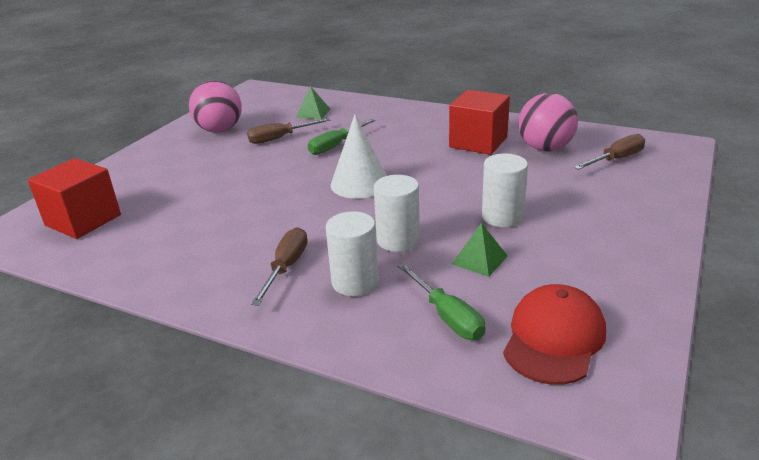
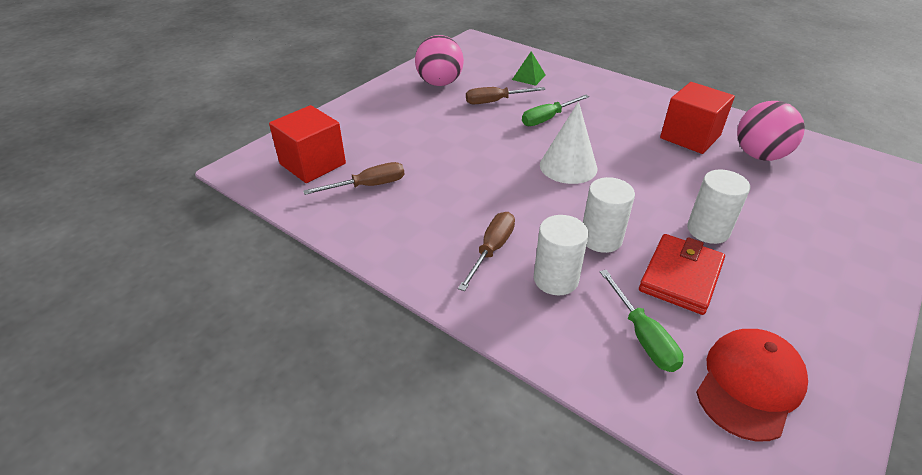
camera: 10 degrees right, 10 degrees up
(479, 260) = (680, 277): green pyramid -> red wallet
(616, 159) = (834, 181): brown screwdriver -> brown screwdriver (368, 186)

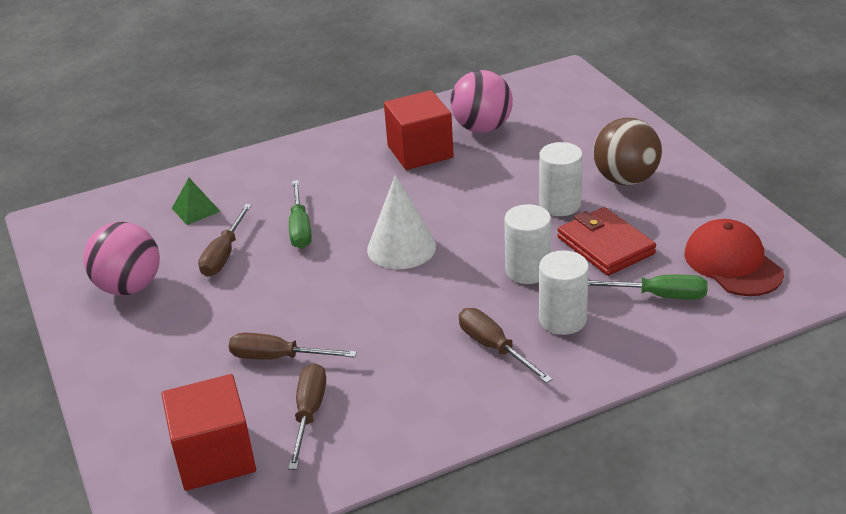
camera: 60 degrees left, 5 degrees down
(413, 155) = (278, 358): none -> brown screwdriver
(794, 261) = (625, 179): none -> brown ball

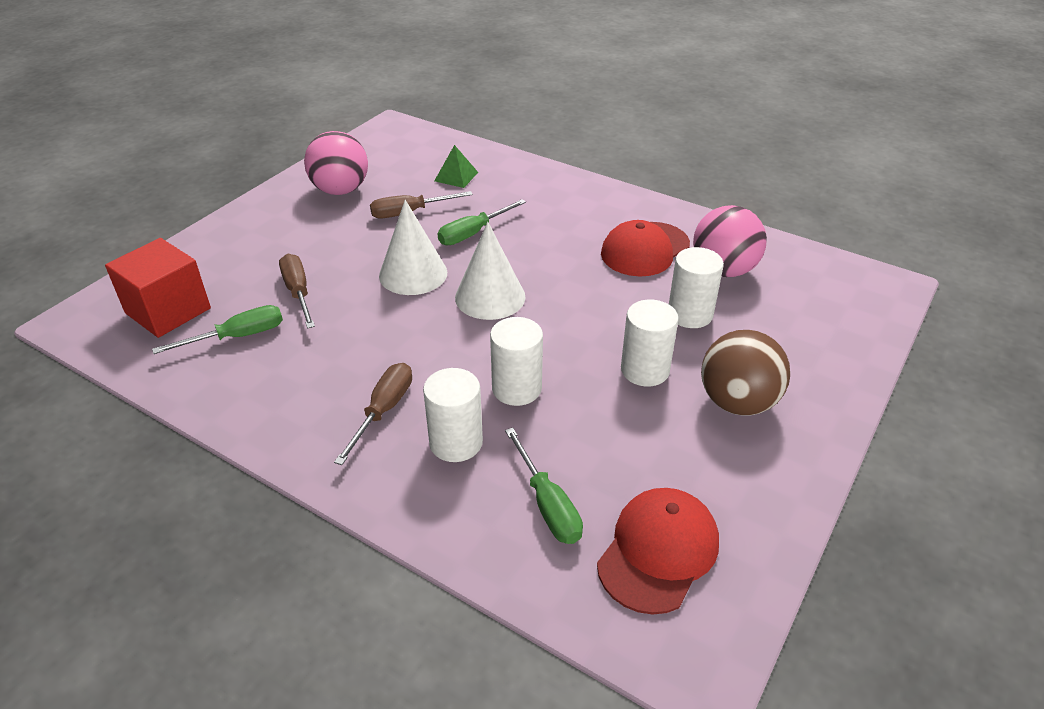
camera: 55 degrees right, 5 degrees up
(309, 414) = (237, 337): brown screwdriver -> green screwdriver
(324, 280) = (413, 274): none -> white cone
(420, 152) = (645, 249): red cube -> red cap
(517, 162) = (690, 314): none -> white cylinder
(605, 246) = (603, 430): red wallet -> none

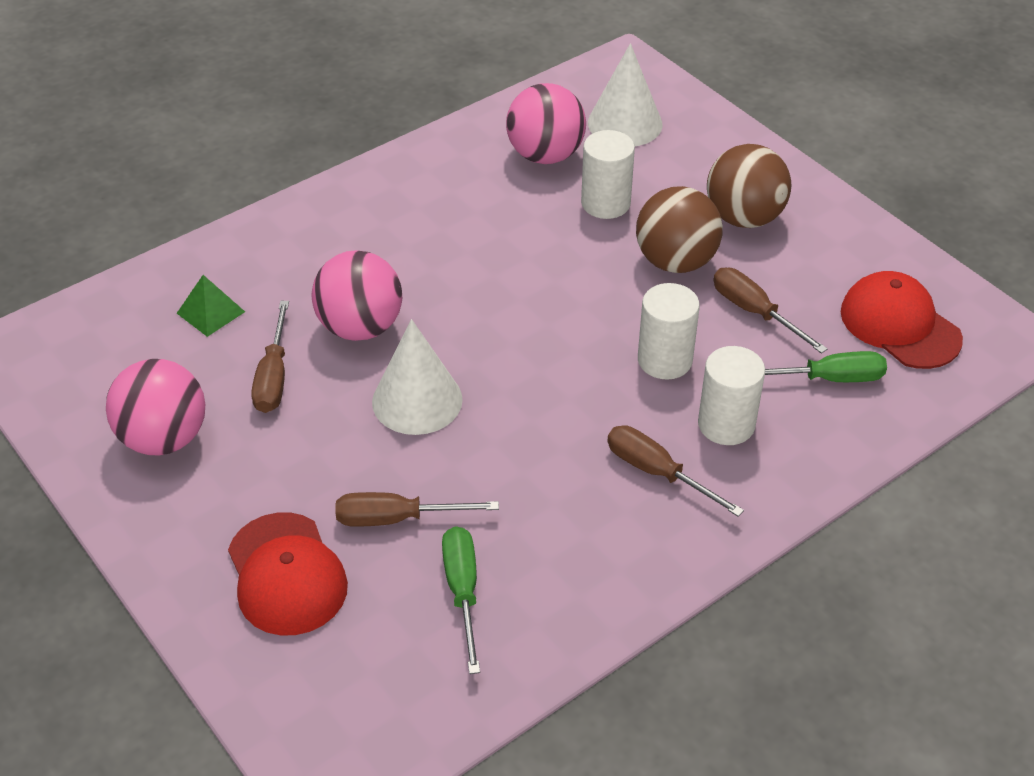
camera: 70 degrees left, 5 degrees up
(168, 311) = (366, 666): red cube -> none
(473, 233) = (360, 327): green screwdriver -> pink ball
(490, 297) = (499, 343): white cone -> white cone (625, 123)
(610, 434) = (754, 312): none -> brown screwdriver
(645, 249) = (477, 197): red cap -> red cap (286, 574)
(645, 370) = (675, 261): white cylinder -> brown ball

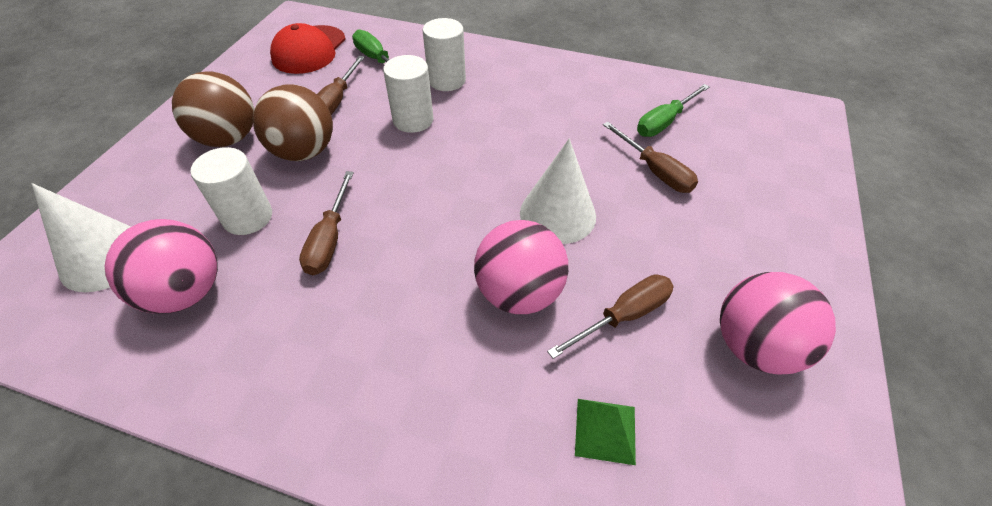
camera: 125 degrees left, 5 degrees up
(286, 574) = (748, 196): red cap -> none
(657, 473) = (508, 90): brown screwdriver -> brown screwdriver (330, 239)

